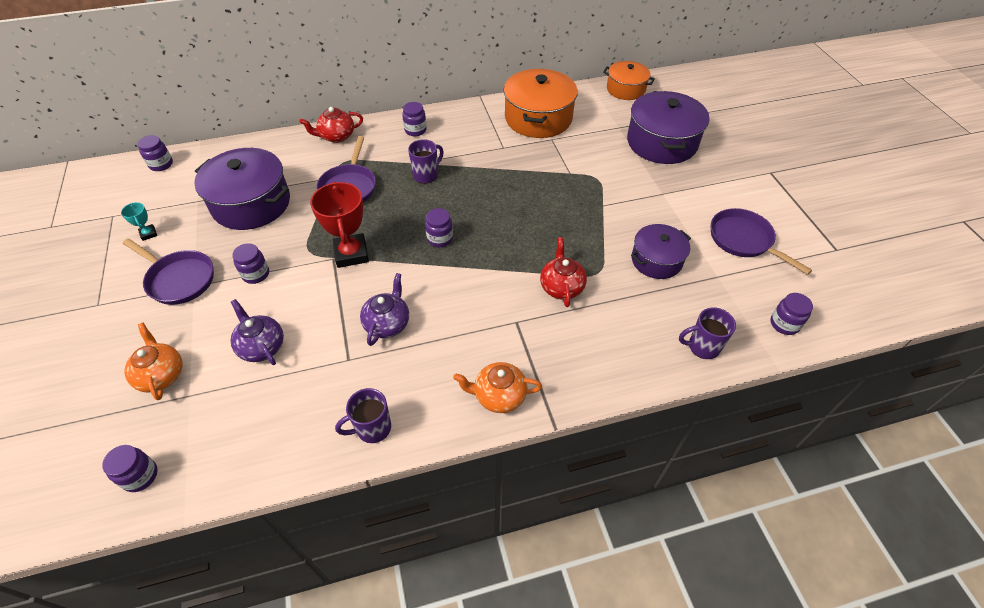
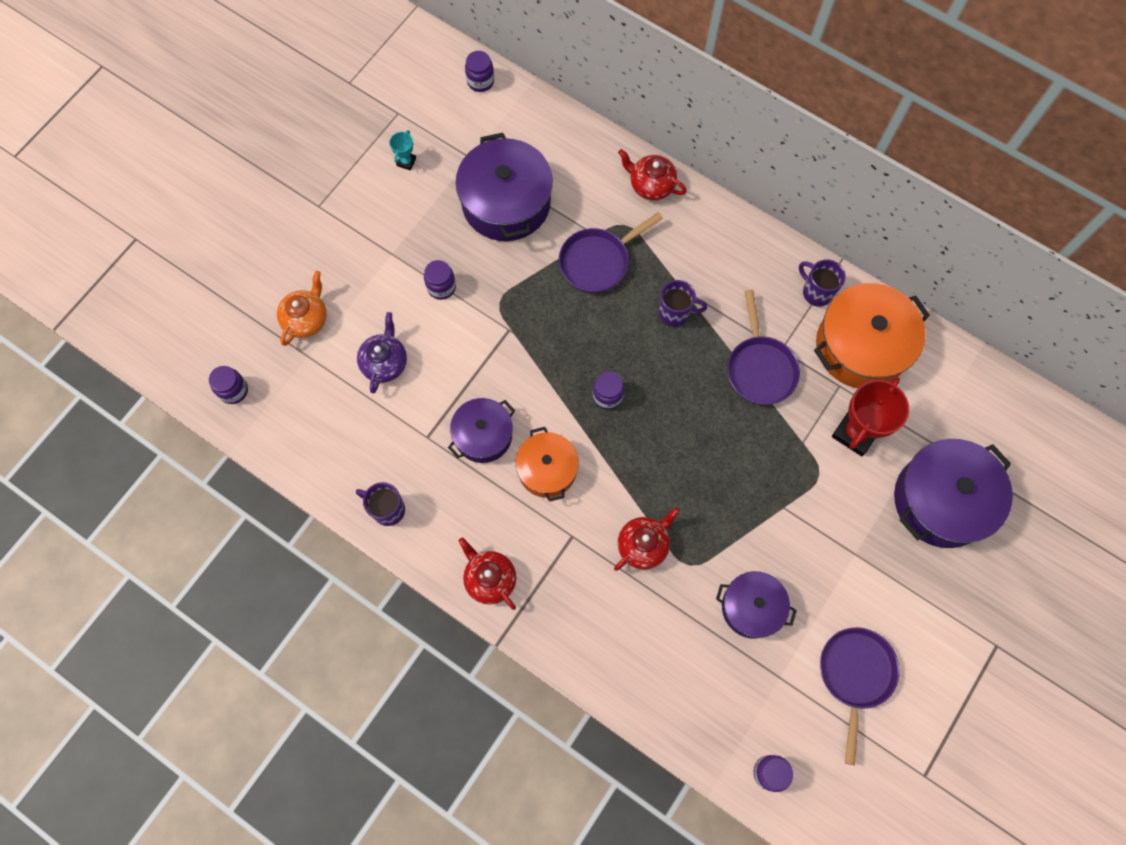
camera: 50 degrees right, 20 degrees up
(179, 279) = (387, 236): purple pan -> purple pan (760, 368)
(351, 254) = (526, 339): red trophy -> red trophy (855, 433)
(387, 324) = (483, 435): purple teapot -> purple pot
(415, 130) = (727, 246): purple jar -> none
(499, 396) = (490, 579): orange teapot -> red teapot
(625, 89) = (1005, 399): orange pot -> orange pot (547, 469)
(702, 347) = (678, 712): purple mug -> purple mug (816, 292)

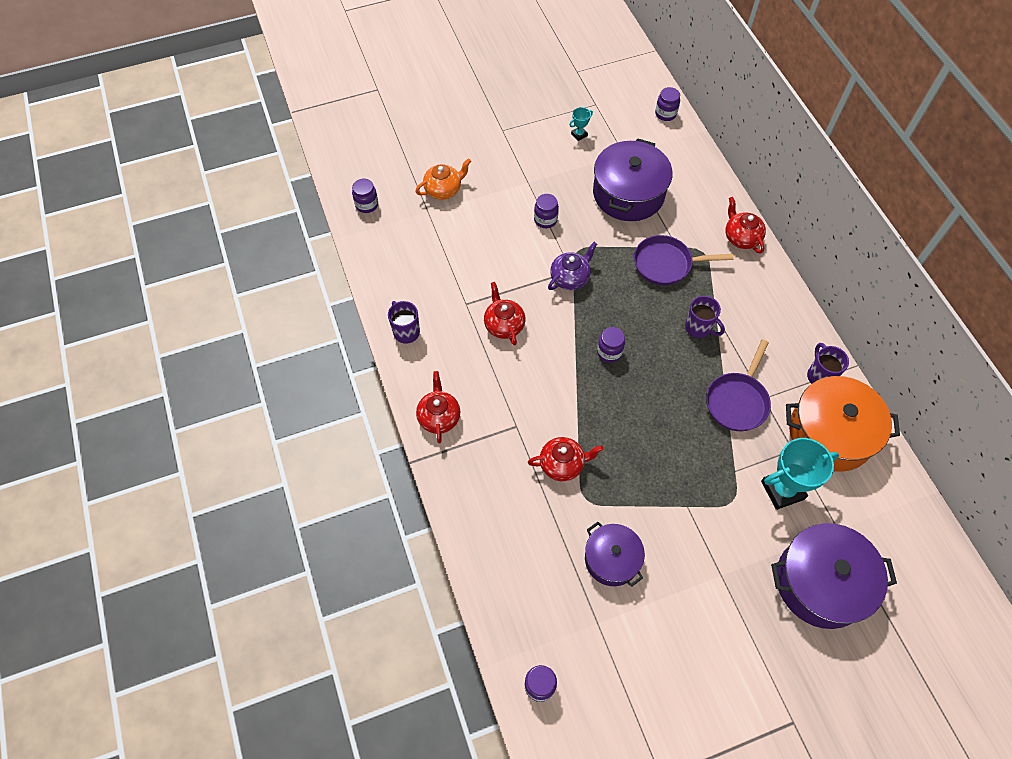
camera: 35 degrees right, 10 degrees down
(385, 363) = (473, 243): purple teapot -> purple teapot (570, 278)
(483, 435) = (504, 325): purple pot -> red teapot
(547, 469) = (531, 373): orange pot -> none
(855, 433) = (782, 490): red trophy -> turquoise trophy
(855, 675) = (658, 662): purple pan -> none

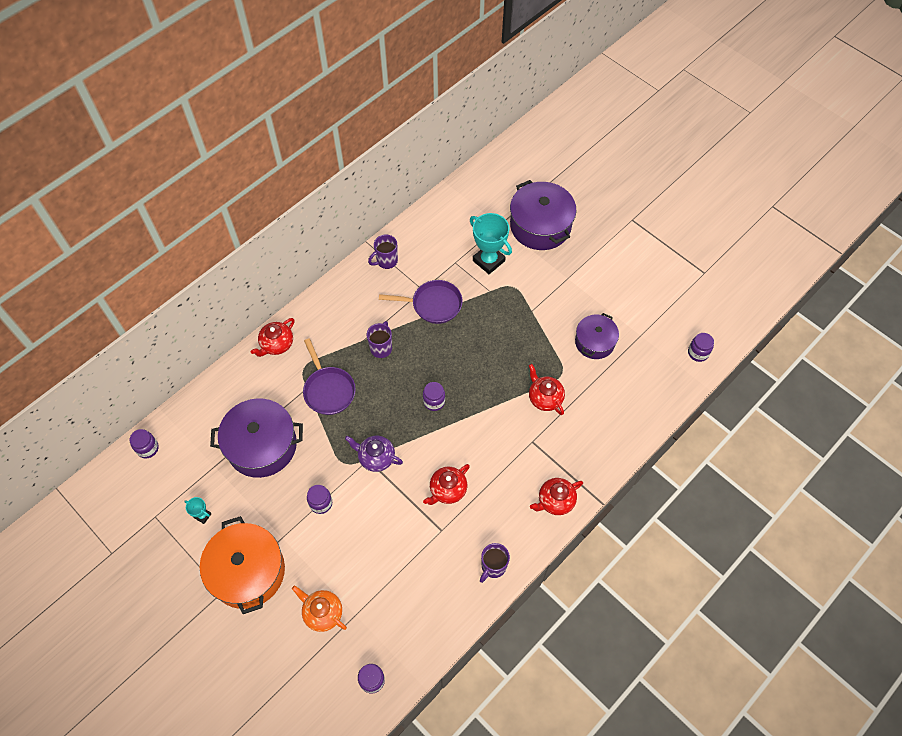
camera: 115 degrees left, 0 degrees up
(830, 433) = (430, 244): orange pot -> orange pot (247, 571)

